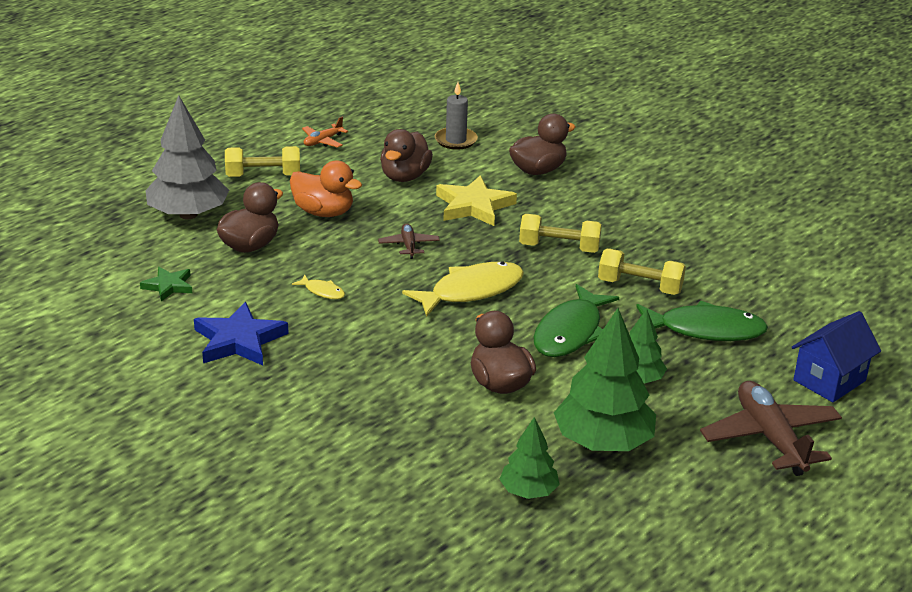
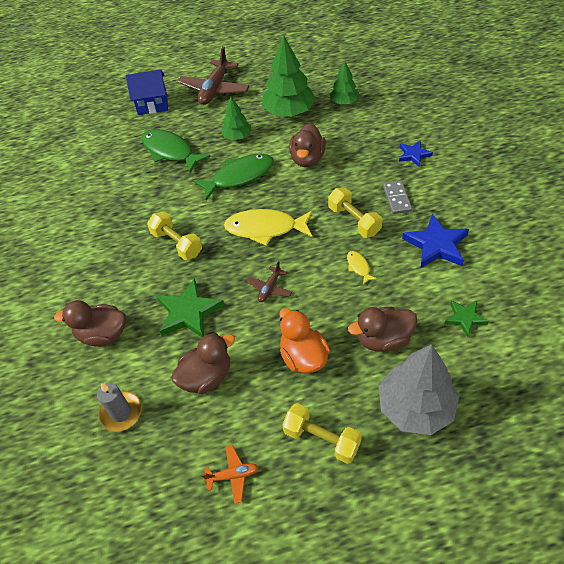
camera: 140 degrees left, 20 degrees up
(326, 375) = (397, 198): none -> grey domino
(342, 441) = (413, 155): none -> blue star
(474, 206) = (189, 312): yellow star -> green star
(640, 286) = (167, 193): yellow dumbbell -> yellow dumbbell (354, 220)

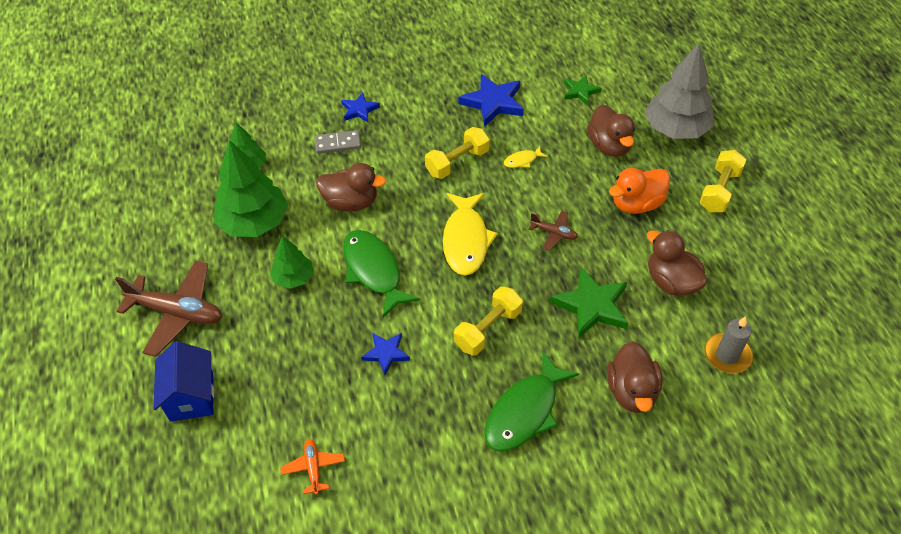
camera: 95 degrees left, 0 degrees up
(166, 188) = (386, 353): none -> blue star
(170, 151) = (310, 357): green fish -> green fish (525, 411)
(233, 475) = (769, 253): orange plane -> orange plane (313, 468)
(397, 198) = (426, 127): grey domino -> grey domino (338, 143)

